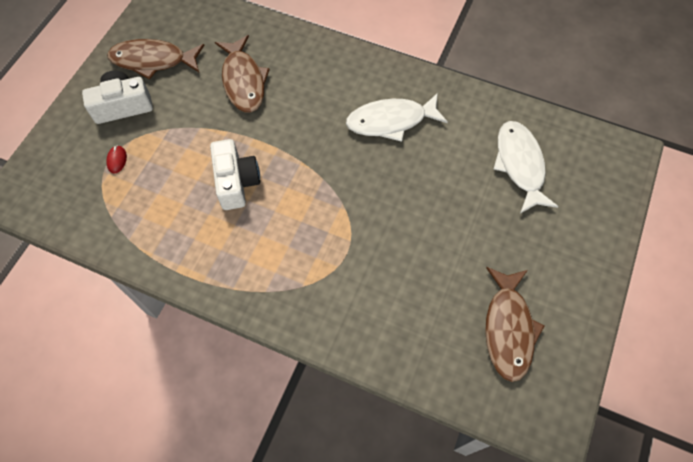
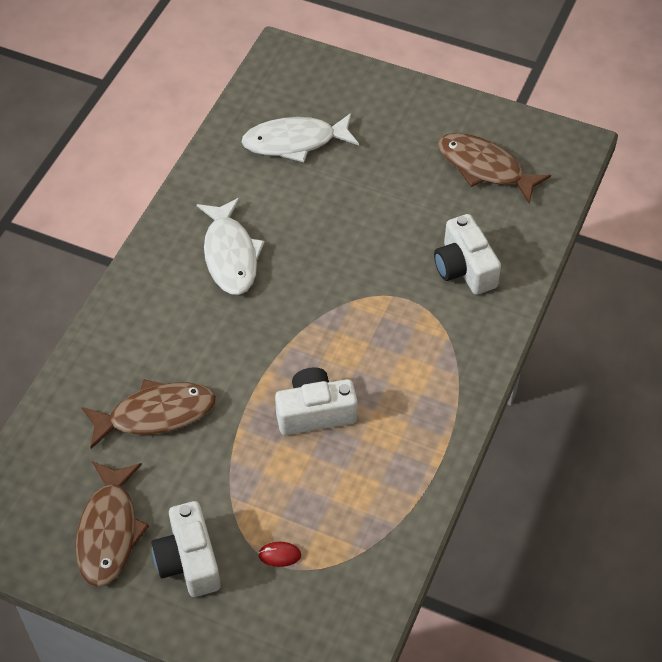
camera: 90 degrees left, 10 degrees down
(382, 302) = (464, 268): none -> white camera
(508, 328) = (485, 168): brown fish -> brown fish turned 150 degrees counterclockwise

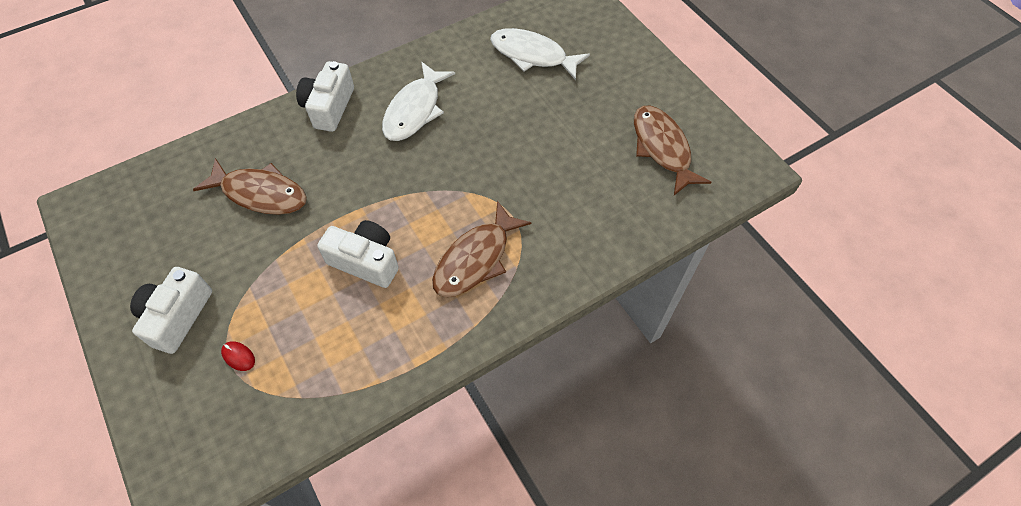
camera: 35 degrees right, 5 degrees up
(109, 531) = (151, 258): brown fish -> brown fish (476, 259)
(464, 268) = (578, 217): white camera -> white camera (329, 107)

